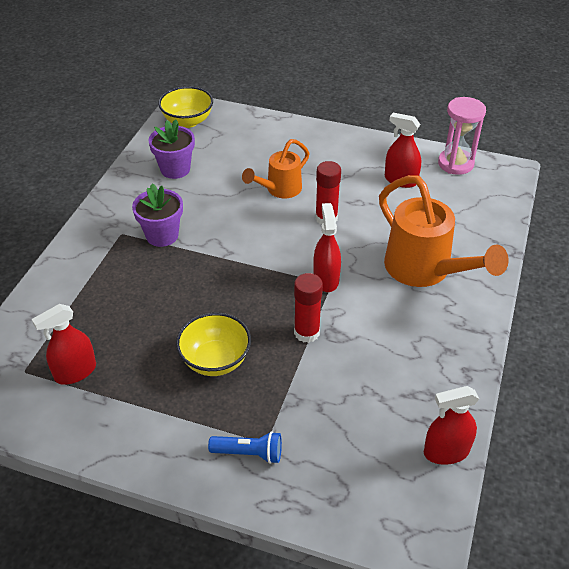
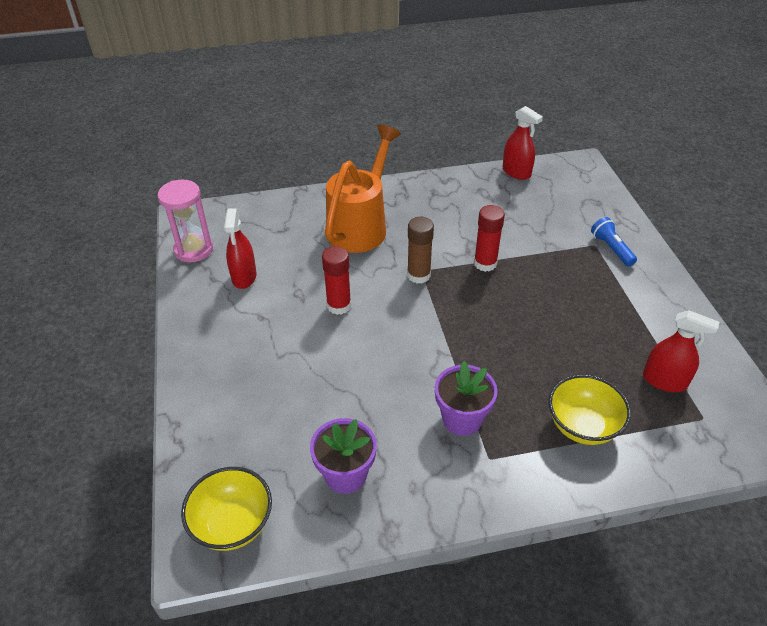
camera: 120 degrees left, 0 degrees up
(215, 360) = (562, 301): yellow bowl -> yellow bowl (582, 426)
(279, 190) = (319, 358): orange watering can -> none
(326, 279) = (418, 275): red spray bottle -> brown glue stick

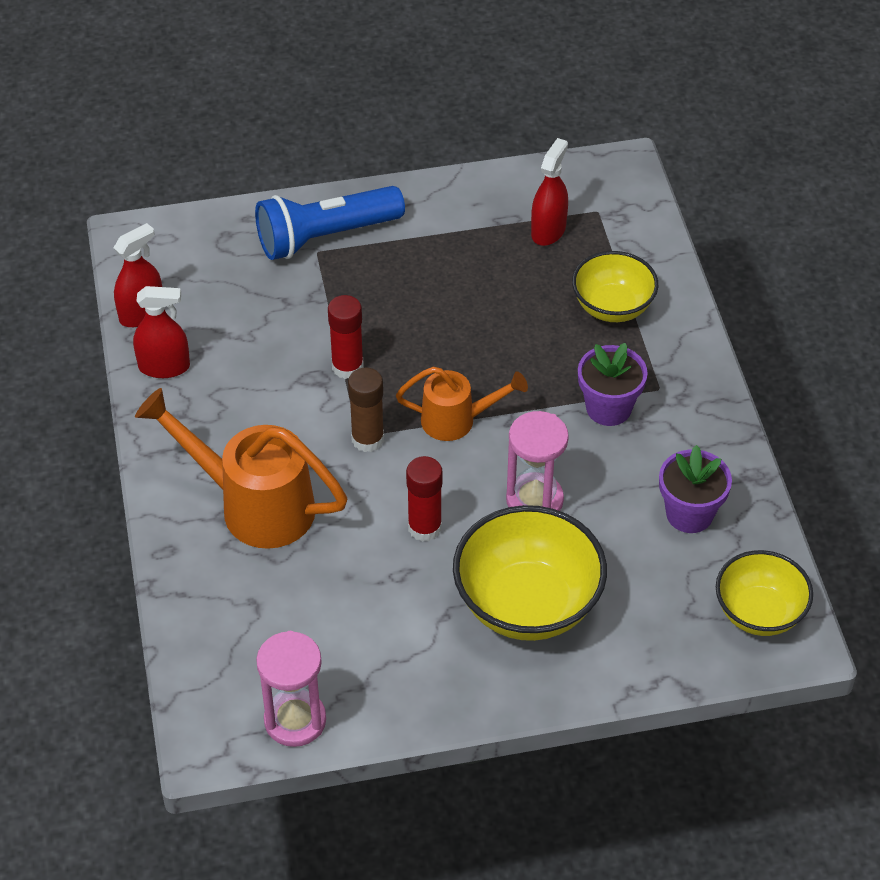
camera: 90 degrees left, 5 degrees up
(244, 277) = (361, 645): red spray bottle -> red spray bottle (164, 367)
(264, 362) = (527, 604): none -> yellow bowl
(362, 367) = (534, 500): none -> pink hourglass
(440, 322) = (457, 420): none -> orange watering can
(611, 249) = (325, 237): blue flashlight -> blue flashlight, size x1.98

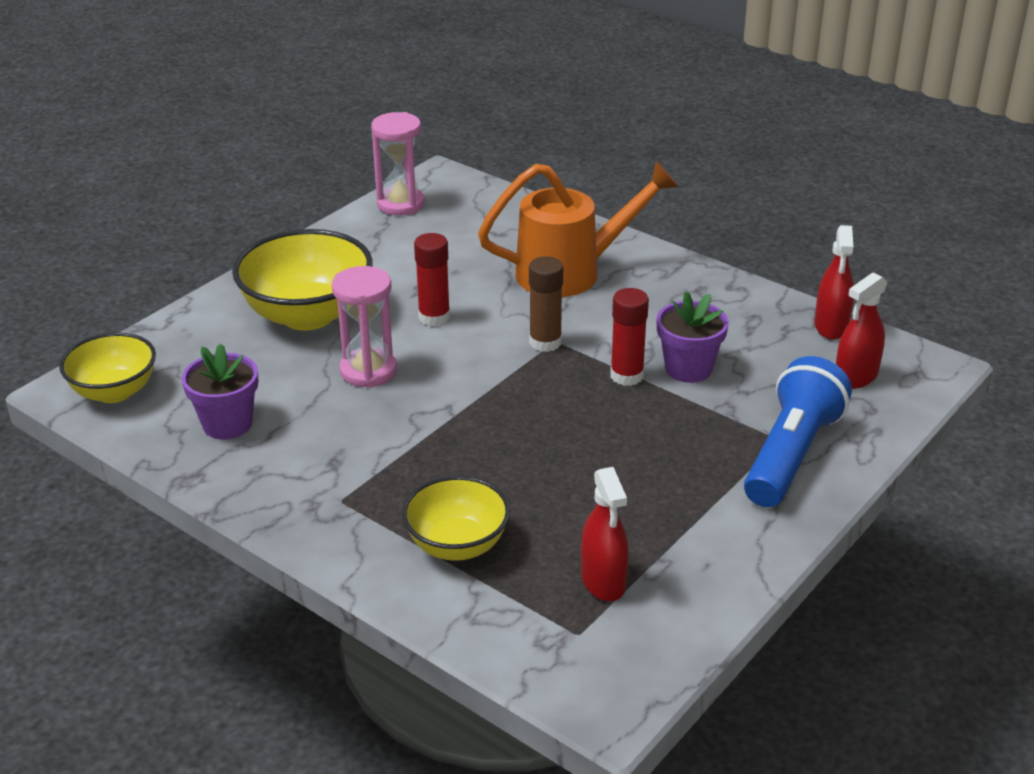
camera: 140 degrees right, 15 degrees down
(164, 367) = (757, 307): red spray bottle -> red spray bottle (856, 377)
(457, 420) = (492, 387): orange watering can -> none
(608, 408) = (372, 461): purple flower pot -> purple flower pot (688, 369)

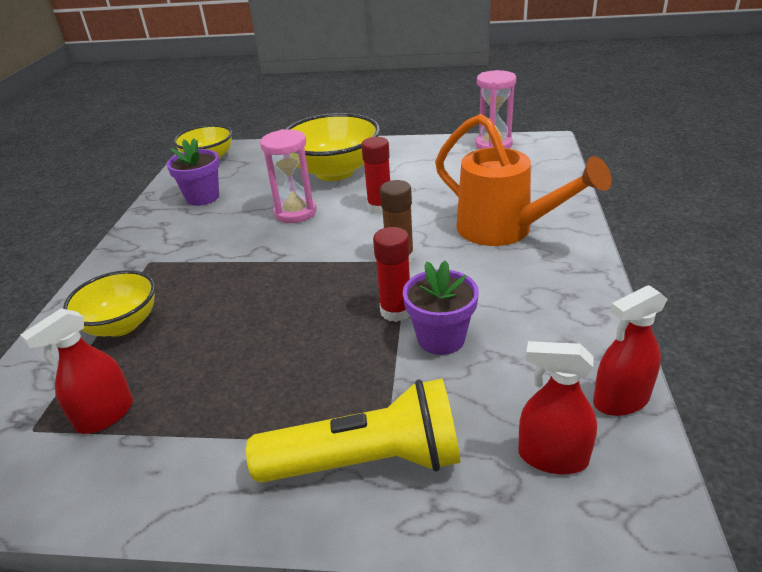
camera: 60 degrees right, 0 degrees up
(791, 454) = (367, 461): blue flashlight -> yellow flashlight

